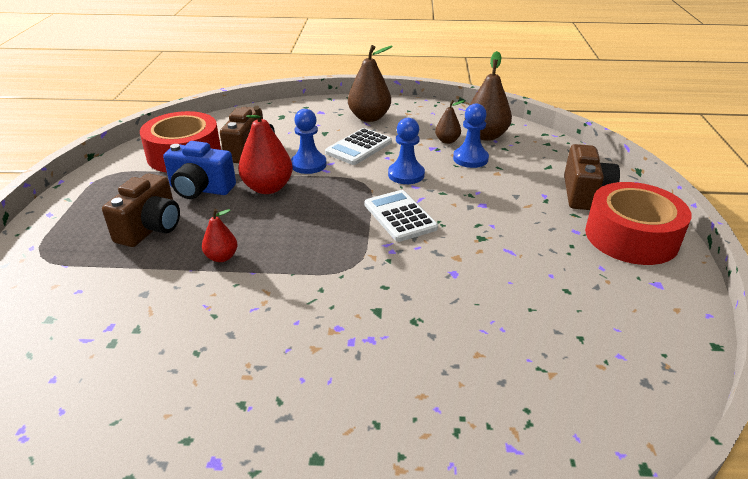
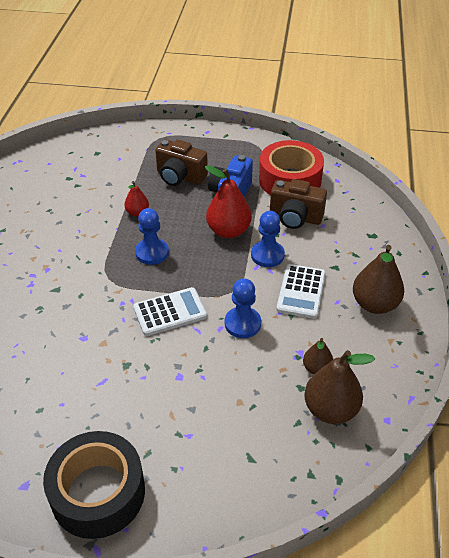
camera: 95 degrees right, 10 degrees up
(359, 147) = (301, 291): white calculator -> white calculator turned 120 degrees counterclockwise
(470, 159) = (272, 383): blue pawn -> blue pawn (152, 252)
(584, 194) = (185, 476): brown camera -> none
(631, 237) = (98, 492): red tape -> black tape

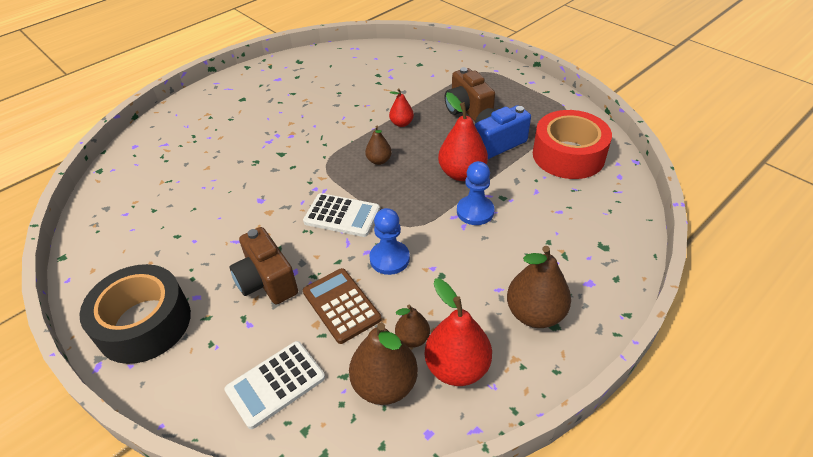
camera: 40 degrees right, 0 degrees up
(152, 252) = (379, 160): blue pawn -> brown pear
(244, 377) = (341, 305): none -> brown calculator
(295, 218) = (538, 191): brown camera -> brown camera (267, 281)
(301, 291) = (472, 260): white calculator -> white calculator (275, 384)
(363, 368) = (457, 367): none -> red pear

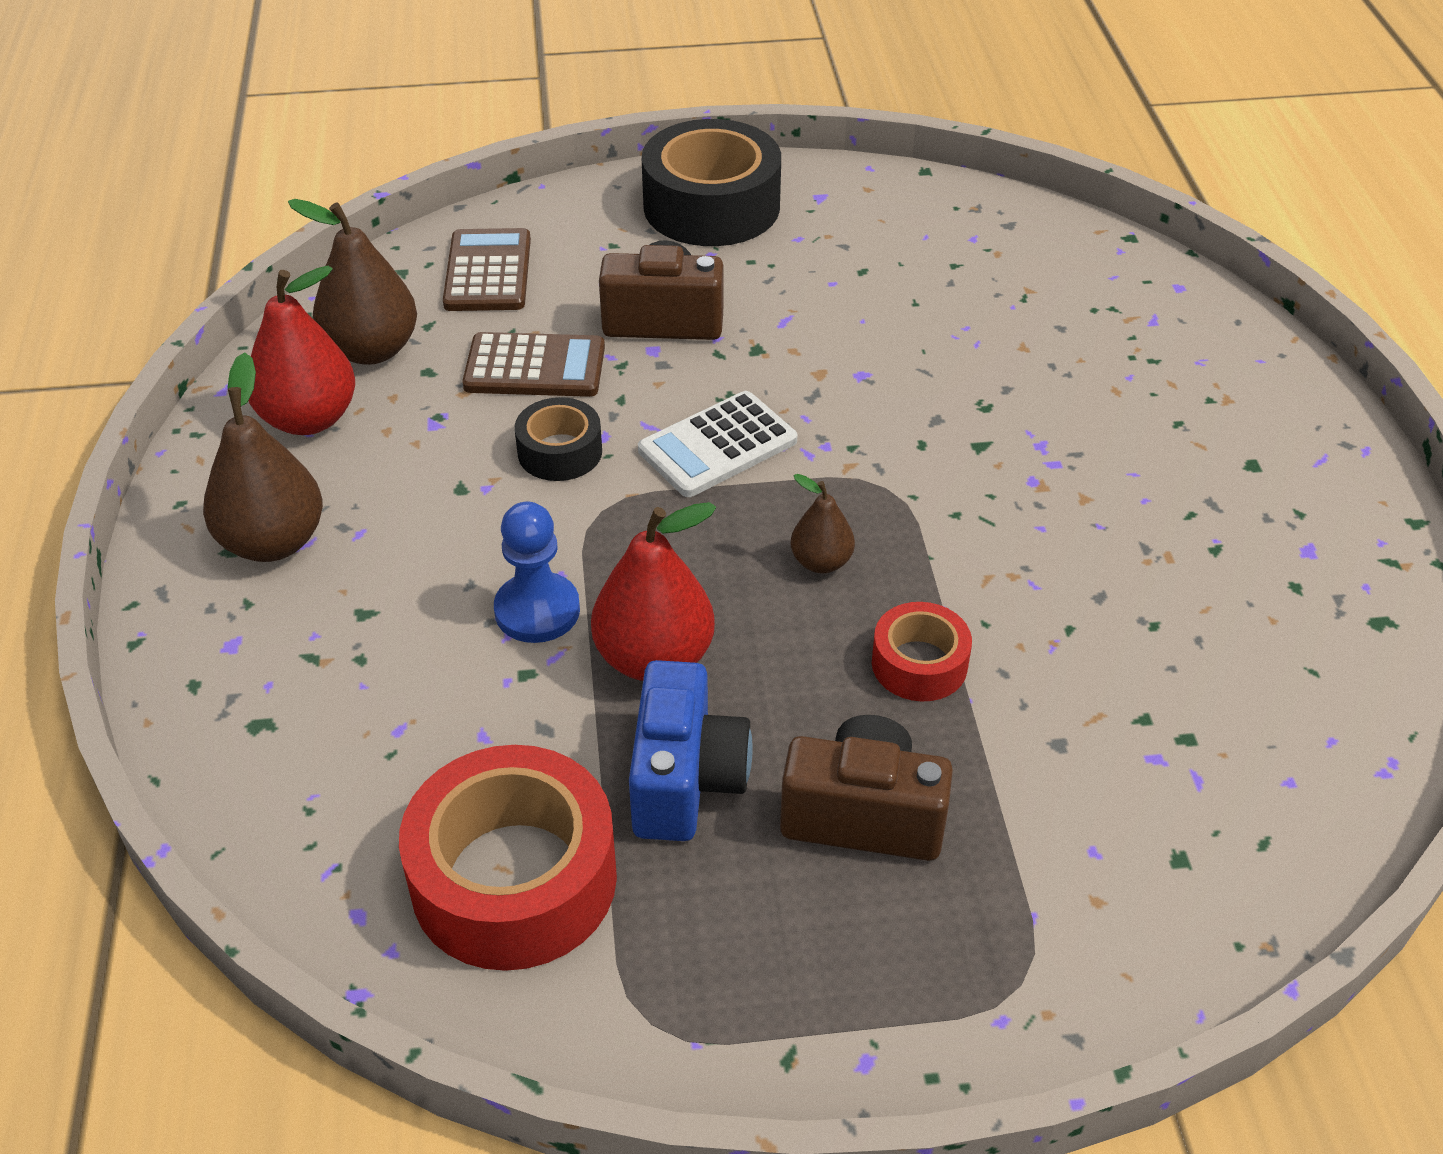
camera: 125 degrees right, 0 degrees up
(275, 384) = (488, 272): white calculator -> brown calculator
(389, 259) = (560, 452): blue pawn -> black tape
(401, 123) = (919, 664): red pear -> red tape
(412, 338) = (399, 403): brown pear -> none

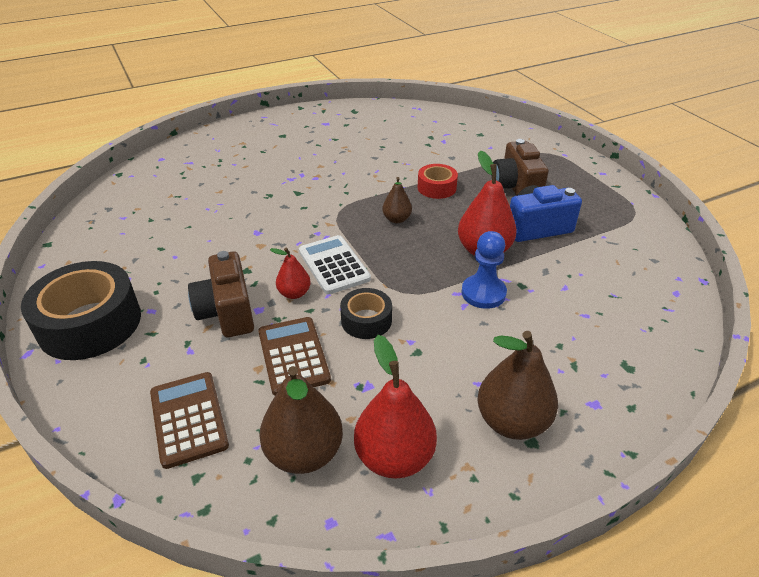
camera: 110 degrees left, 5 degrees down
(488, 272) = (188, 419): brown calculator -> brown calculator turned 90 degrees clockwise
(514, 879) = (619, 257): red tape -> none
(668, 389) = (294, 293): none -> red pear
(717, 446) = (333, 265): white calculator -> white calculator turned 150 degrees counterclockwise

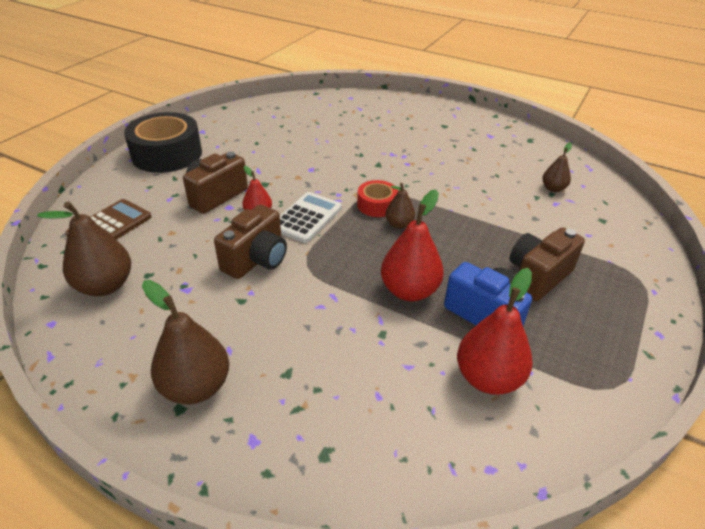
camera: 55 degrees right, 0 degrees up
(293, 356) = (193, 242): brown calculator -> none
(366, 320) = (256, 260): black tape -> brown camera
(394, 457) = (122, 331): red pear -> red pear (488, 378)
(426, 133) = (553, 188): none -> brown pear
(436, 188) = (473, 228): red tape -> red tape (377, 205)
(483, 293) = (347, 312): blue pawn -> none

